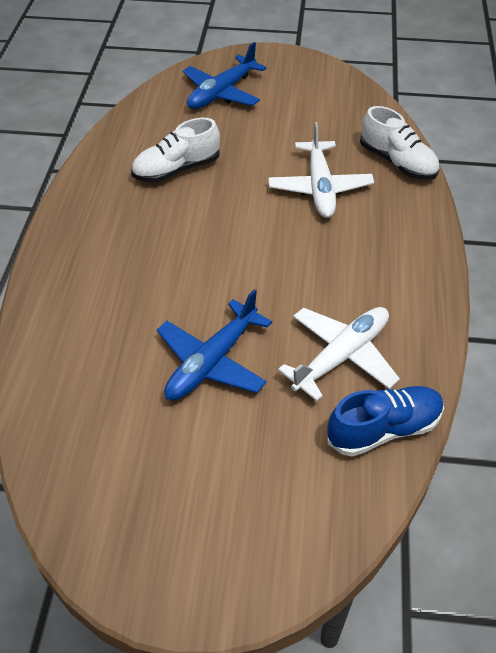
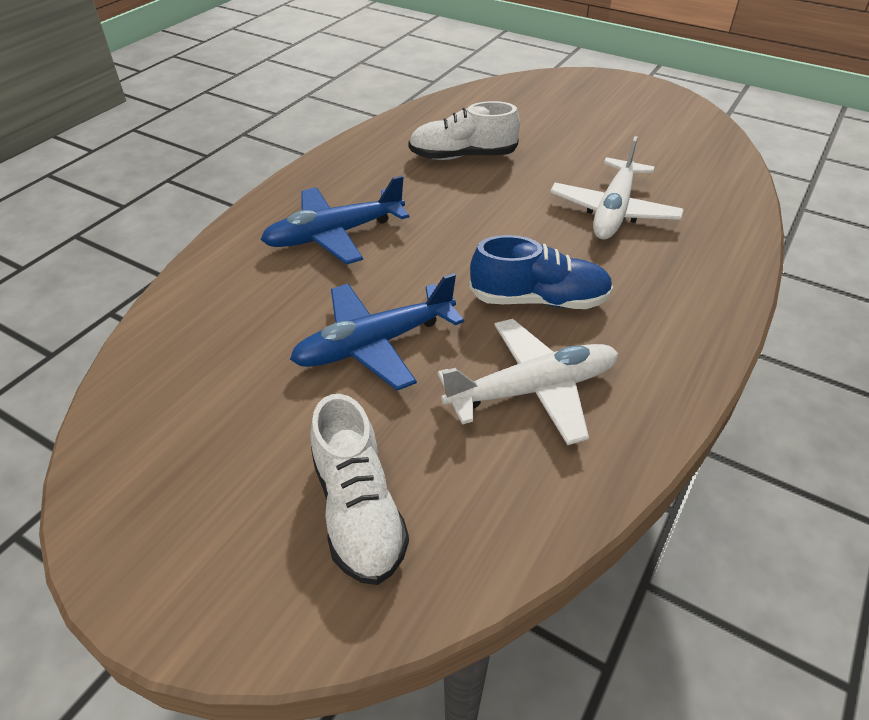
camera: 25 degrees right, 5 degrees down
(222, 93) = (556, 103): blue plane -> blue plane (335, 234)
(383, 429) = (537, 494): blue shoe -> blue shoe (539, 300)
(397, 162) = (726, 210): white shoe -> white shoe (358, 510)

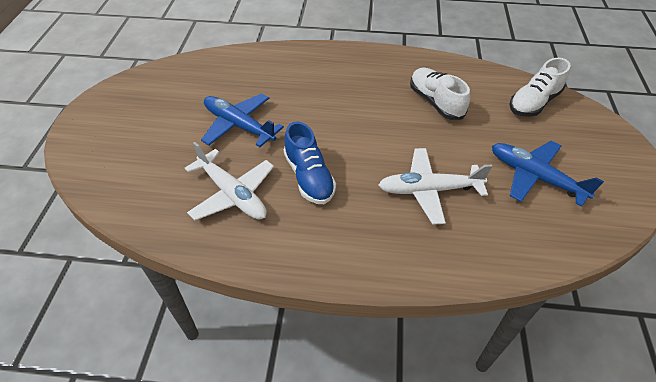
camera: 65 degrees right, 5 degrees up
(335, 234) = (317, 81): blue plane -> blue plane (535, 177)
(358, 510) = (134, 157): white shoe -> white shoe (534, 103)

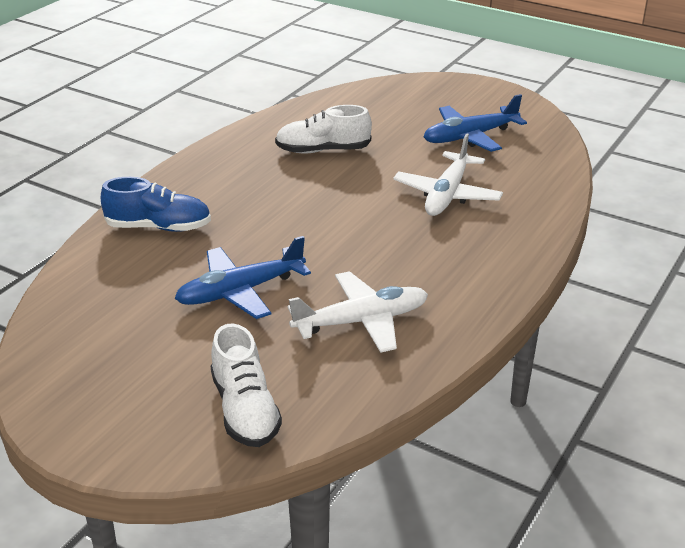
camera: 65 degrees left, 15 degrees down
(309, 177) = (375, 261): blue shoe -> blue shoe (159, 227)
(534, 103) = (373, 101): white shoe -> white shoe (245, 409)

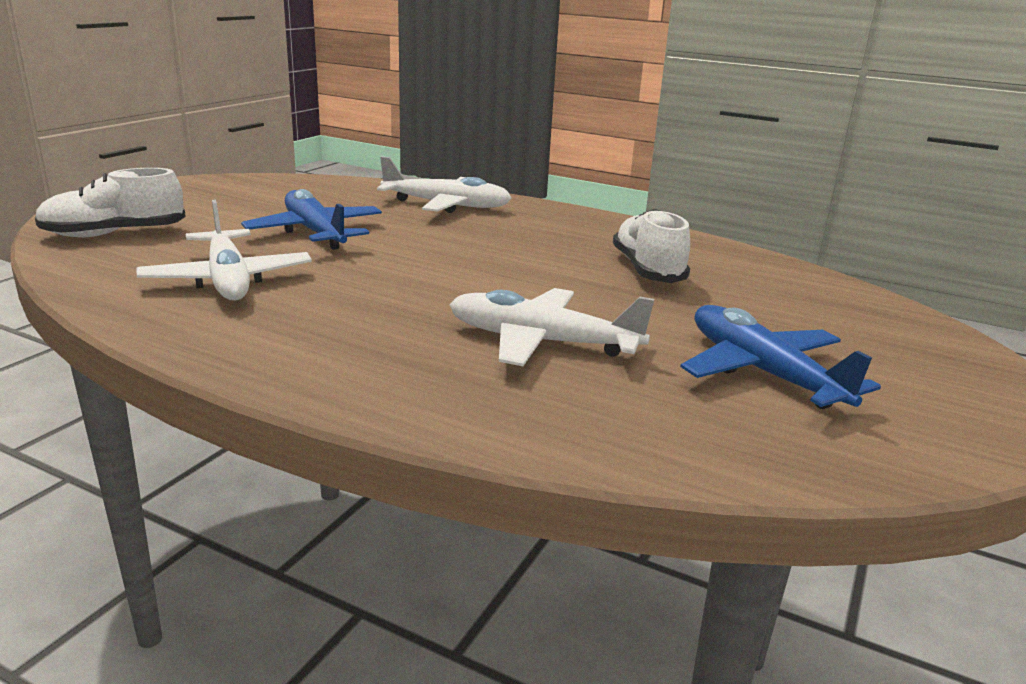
camera: 85 degrees right, 10 degrees down
(159, 227) = (446, 205): blue shoe -> white plane

